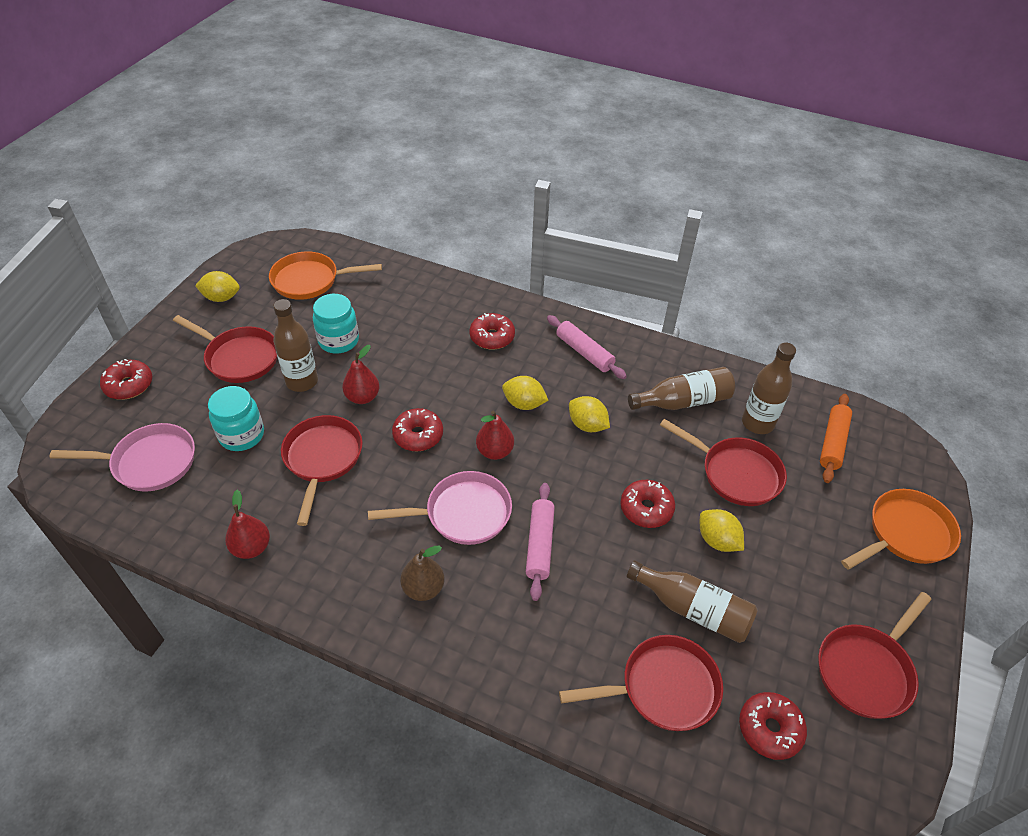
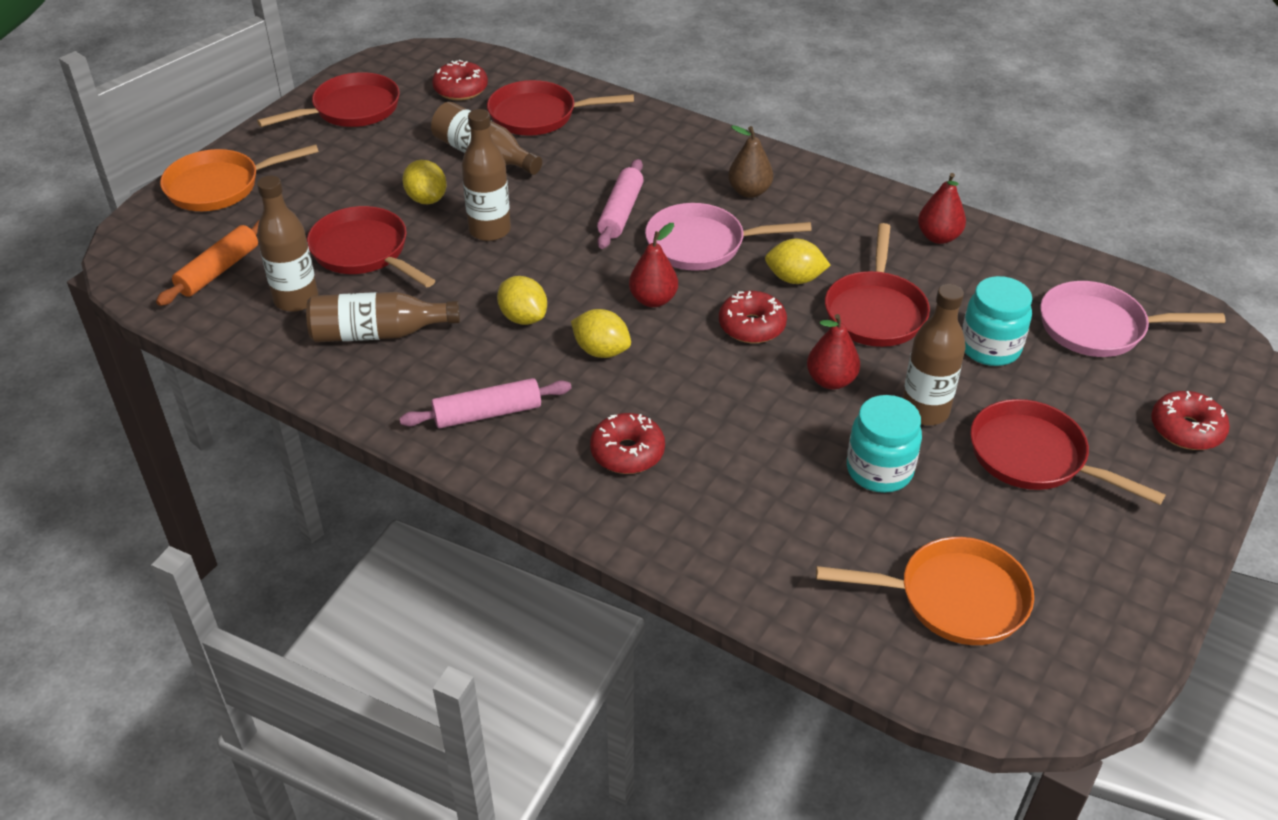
camera: 170 degrees left, 5 degrees down
(221, 298) = (1110, 575): yellow lemon -> yellow lemon (794, 279)
(584, 352) = (487, 414): pink rolling pin -> pink rolling pin turned 75 degrees counterclockwise
(646, 509) = (489, 230): red donut -> brown bottle

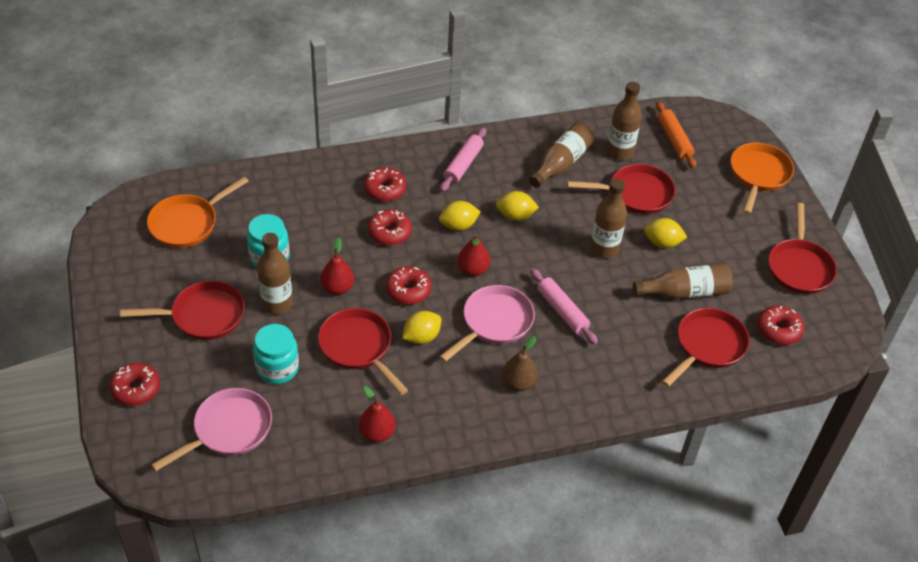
camera: 130 degrees right, 5 degrees up
(692, 398) = (389, 233): none -> red donut

